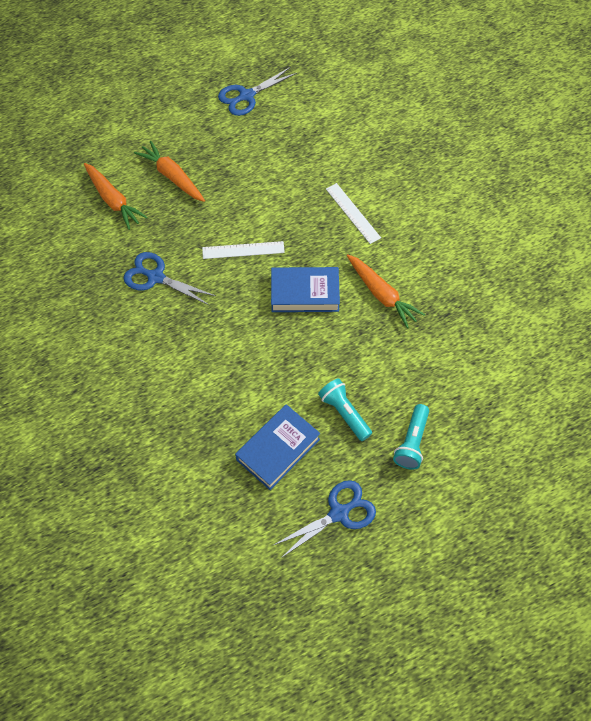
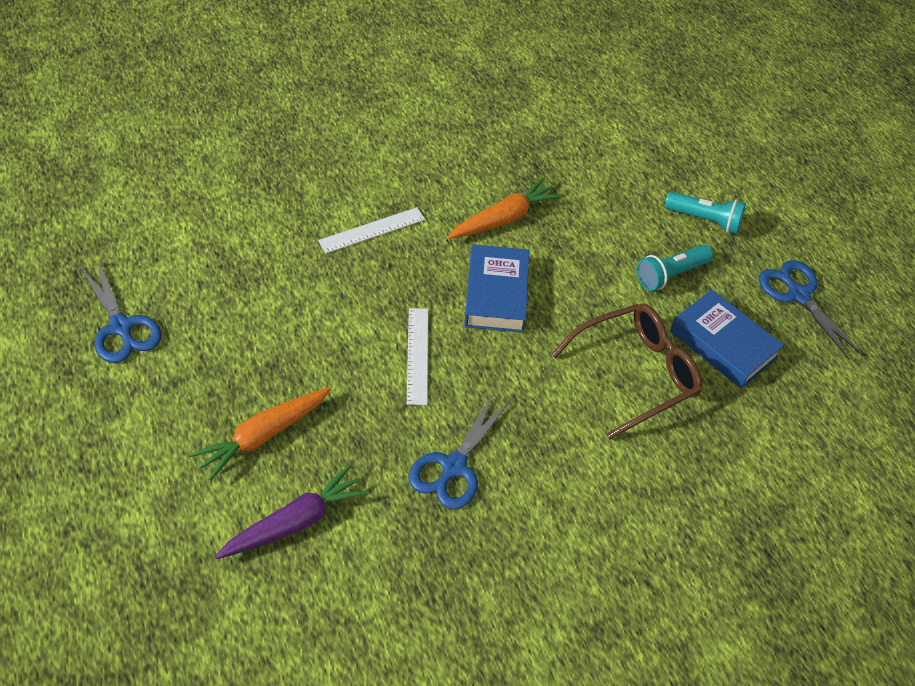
camera: 90 degrees left, 10 degrees down
(113, 200) = (295, 522): orange carrot -> purple carrot
(242, 386) = (636, 374): none -> brown glasses

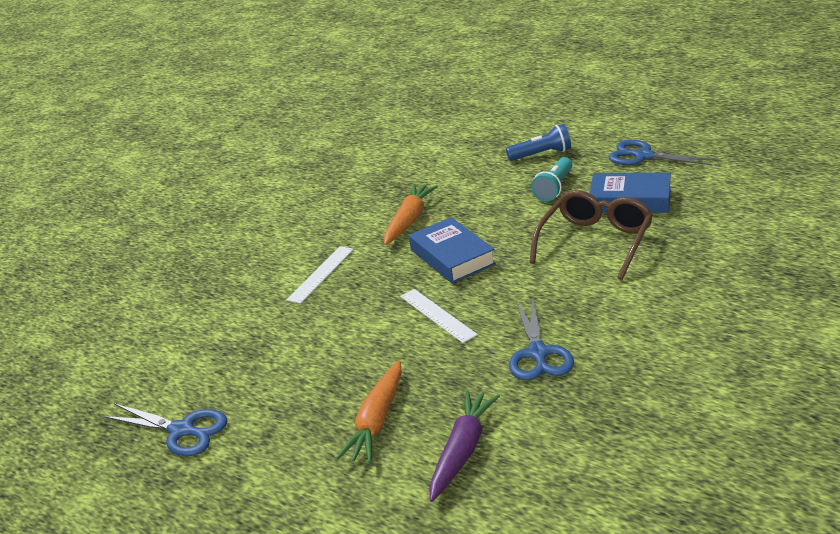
camera: 25 degrees left, 20 degrees down
(704, 220) = (541, 154): turquoise flashlight -> blue flashlight

